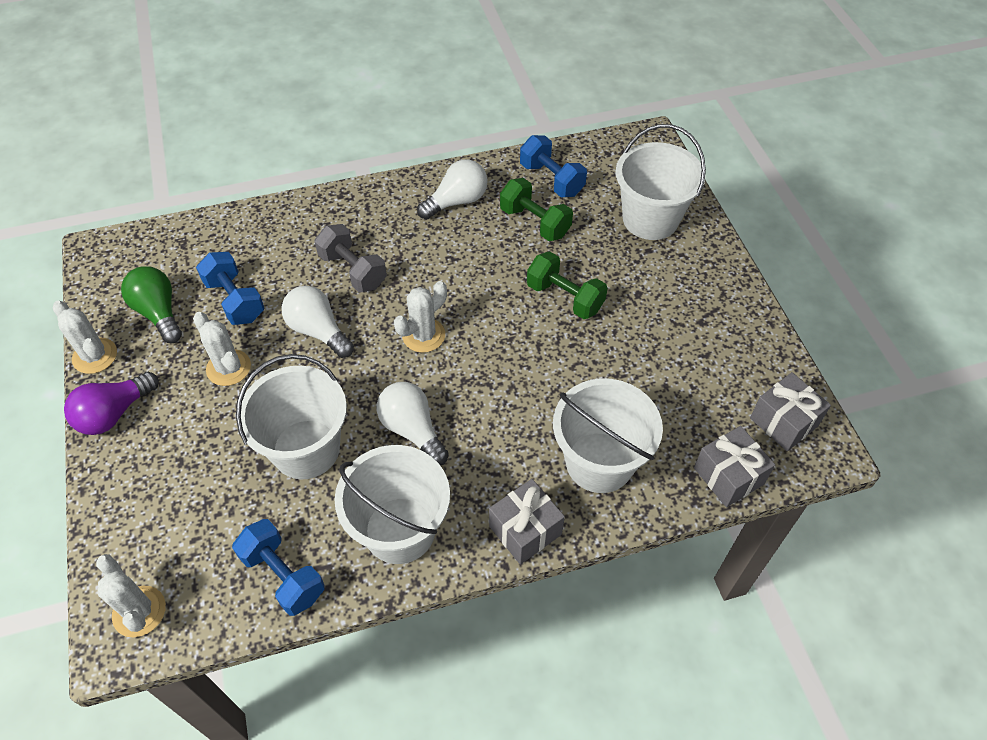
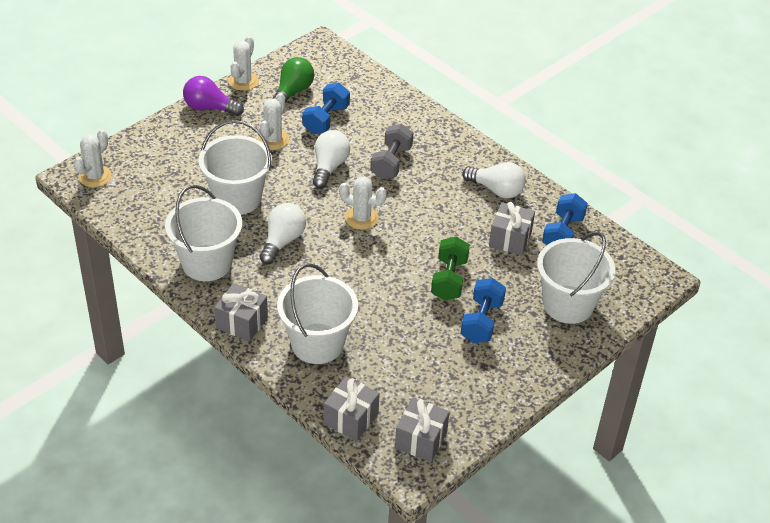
camera: 60 degrees right, 10 degrees down
(283, 575) = (148, 224): blue dumbbell -> blue dumbbell (481, 321)
(535, 222) = (510, 239): green dumbbell -> grey gift

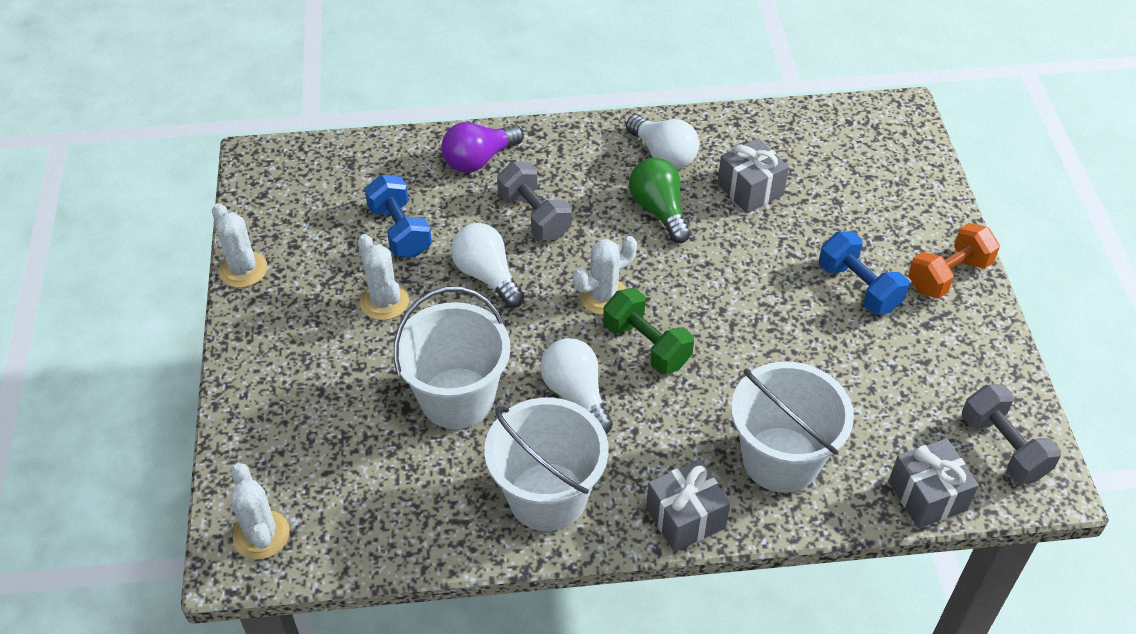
camera: 50 degrees left, 5 degrees up
(210, 108) = (257, 332): purple light bulb -> purple light bulb (479, 160)
(293, 92) = (316, 233): green light bulb -> green light bulb (659, 210)
(421, 440) = (1003, 447): grey gift -> grey dumbbell
(449, 279) = (771, 277): green dumbbell -> green dumbbell (646, 345)
(496, 190) = (663, 155): white light bulb -> white light bulb turned 75 degrees clockwise
(536, 359) = (948, 275): none -> orange dumbbell
(562, 233) = (777, 144): blue dumbbell -> none
(568, 304) = (887, 202): white bucket -> none

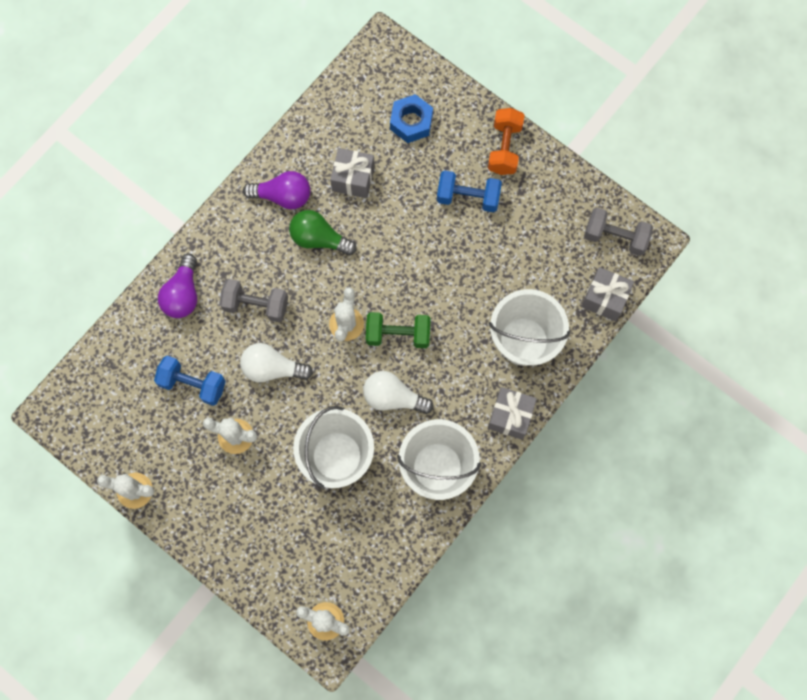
camera: 45 degrees left, 25 degrees up
(663, 155) = (283, 196): white light bulb -> purple light bulb
(864, 187) = (411, 122): none -> blue nut

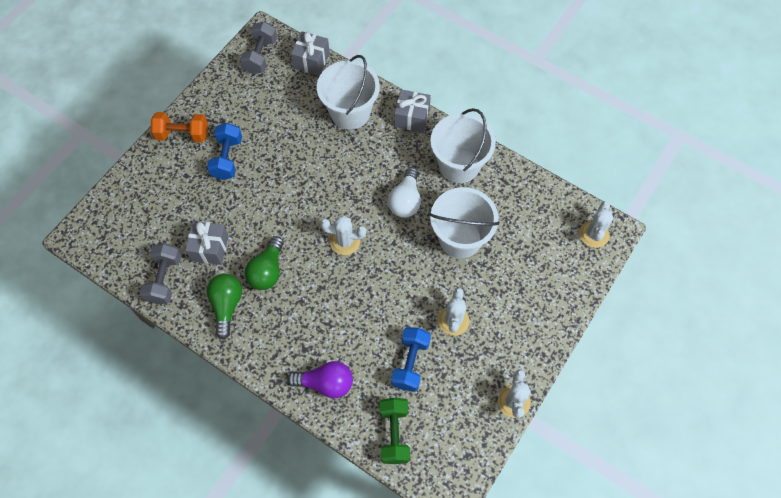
camera: 95 degrees left, 10 degrees down
(256, 305) = (332, 317): grey dumbbell -> grey dumbbell (165, 279)
(272, 368) = (389, 297): white light bulb -> none
(283, 196) = (227, 305): purple light bulb -> green light bulb
(398, 334) = (351, 201): green dumbbell -> green dumbbell (394, 434)
(411, 122) = (156, 206): blue nut -> none

